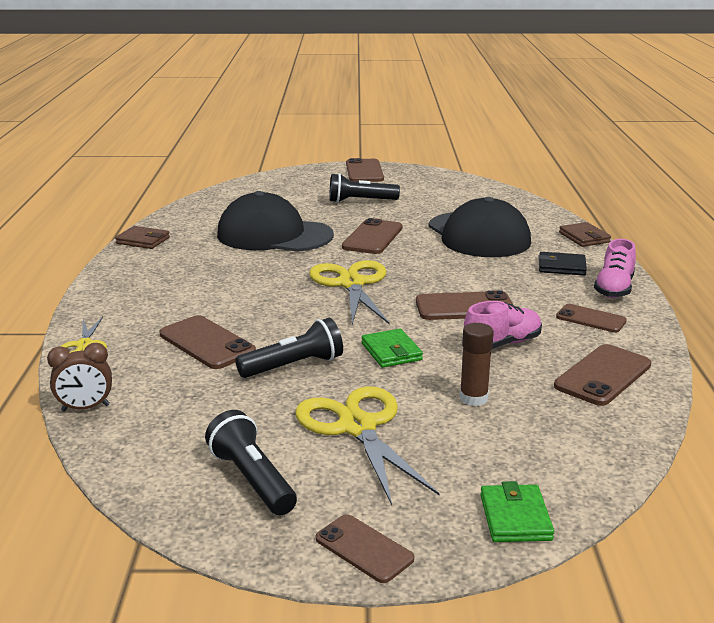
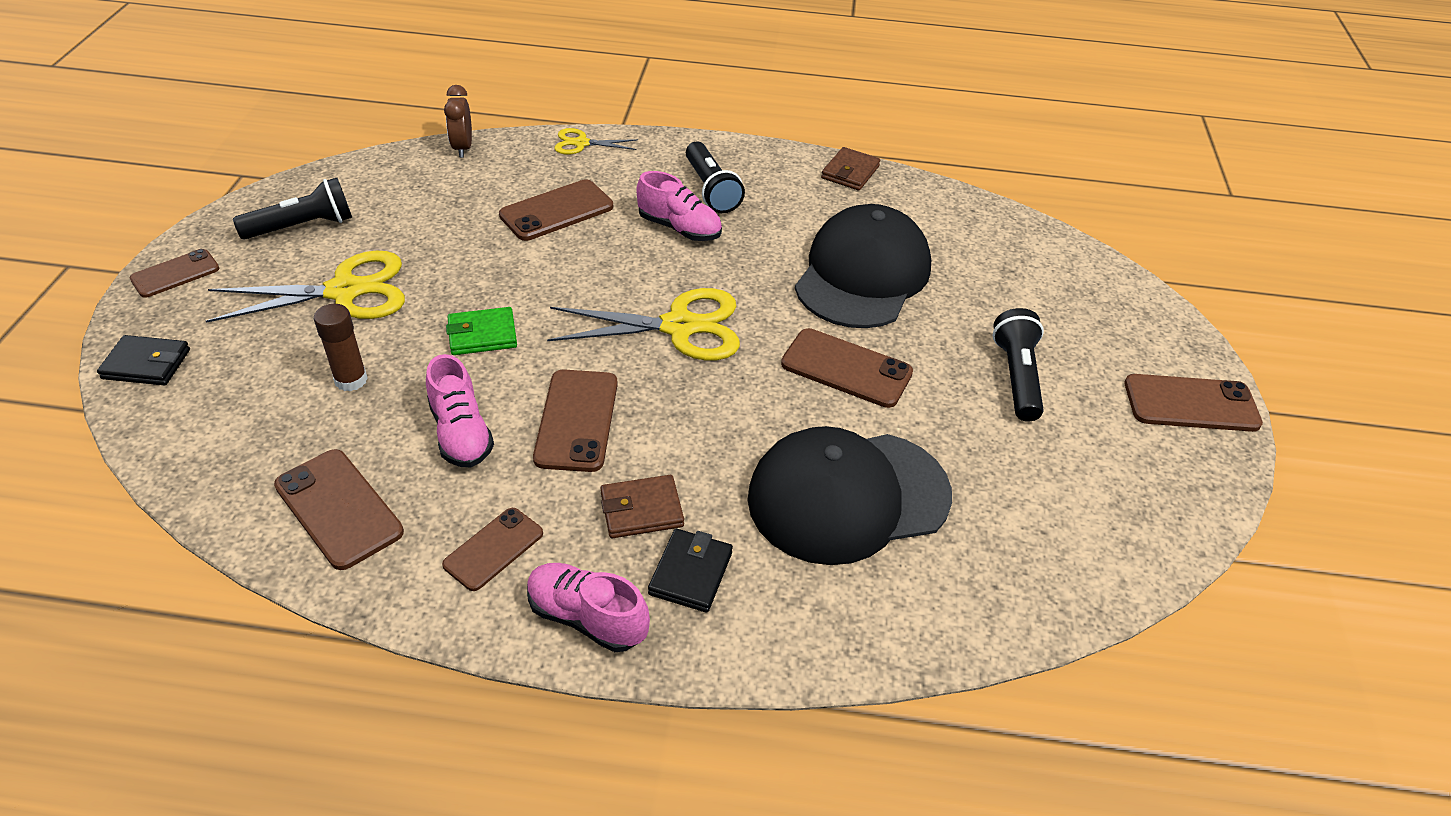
camera: 95 degrees right, 20 degrees up
(227, 292) = (679, 228): none -> pink shoe
(294, 366) = (482, 263): black flashlight -> black flashlight (711, 190)
(515, 517) = (147, 364): green wallet -> black wallet
(584, 237) = (824, 654): brown wallet -> brown wallet (641, 510)

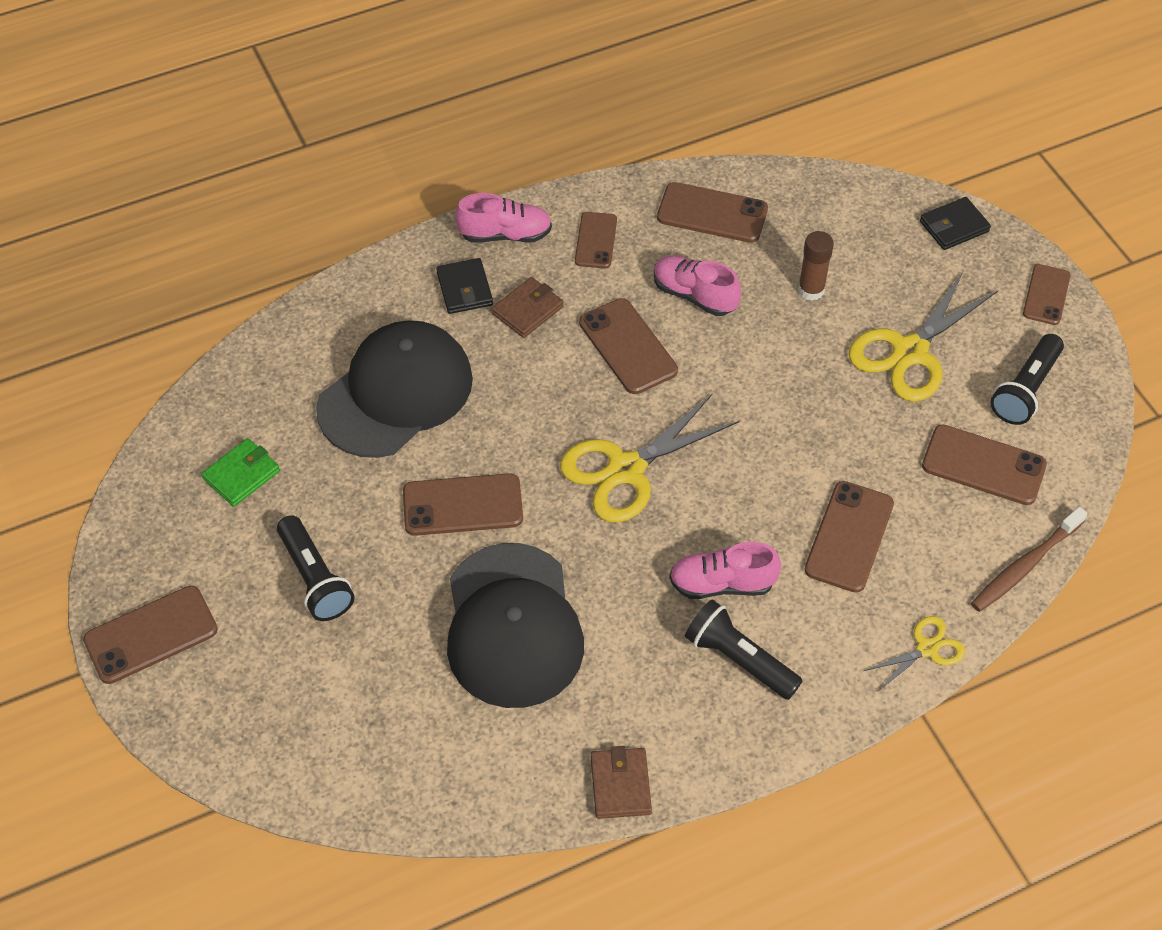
camera: 150 degrees right, 10 degrees up
(405, 202) = (983, 465): none -> brown phone
(462, 148) = (1024, 566): brown clock -> brown toothbrush
(482, 335) = (766, 375): green wallet -> green wallet (241, 475)

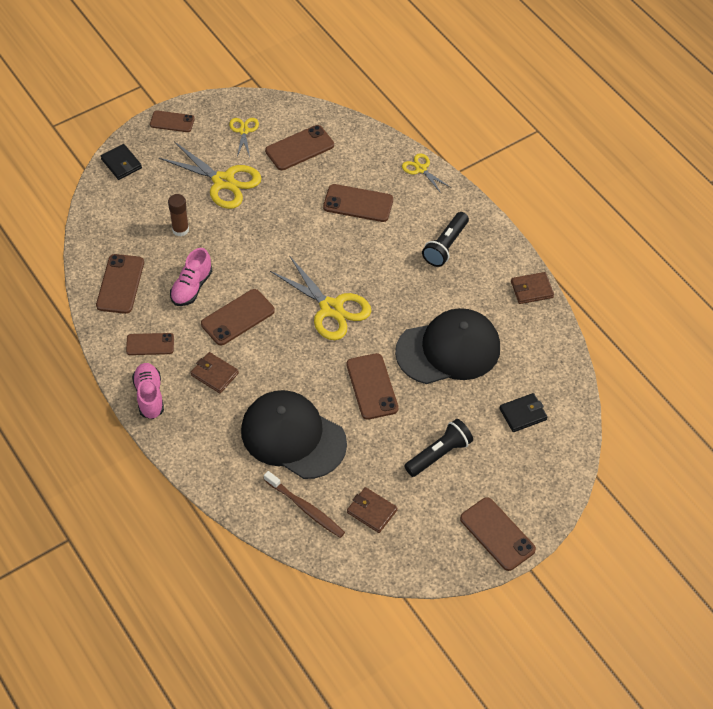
camera: 100 degrees left, 0 degrees up
(241, 475) = (371, 511): green wallet -> brown wallet
(465, 289) = (200, 412): black wallet -> black wallet (523, 414)
(722, 584) = (400, 257): pink shoe -> none
(983, 465) = (299, 148): brown phone -> brown phone turned 45 degrees clockwise
(1024, 566) = (362, 131): brown toothbrush -> brown toothbrush (306, 508)
(1025, 390) = (244, 131): black flashlight -> yellow scissors

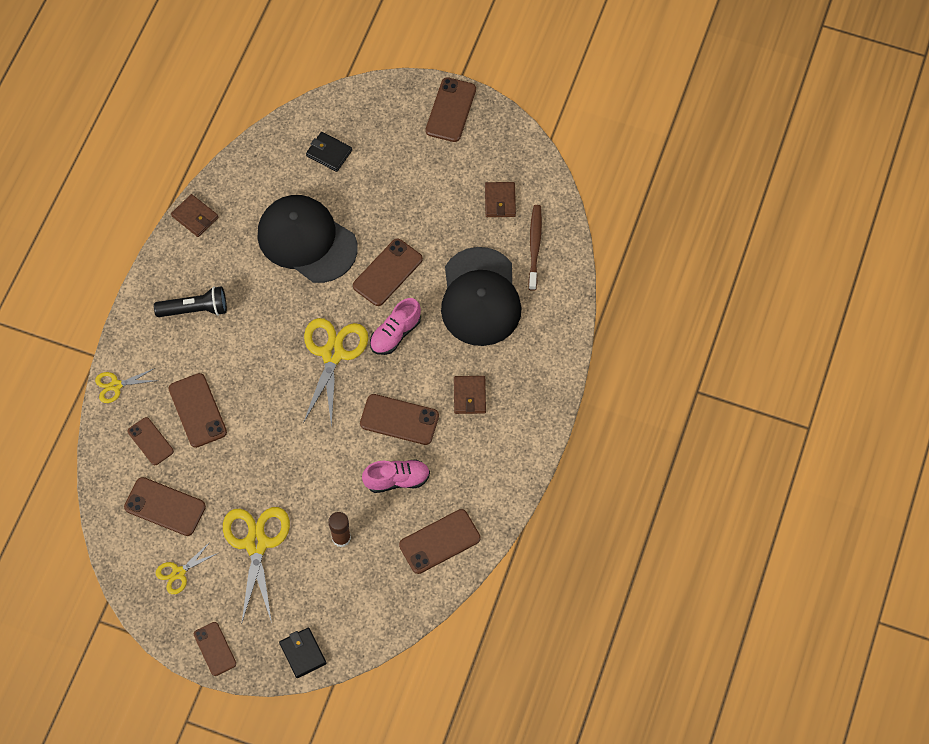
camera: 125 degrees left, 10 degrees up
(121, 163) = (303, 653): black wallet -> black wallet turned 45 degrees counterclockwise
(149, 396) = (530, 429): pink shoe -> pink shoe (395, 334)
(150, 344) = (481, 468): brown phone -> brown phone (150, 441)
(421, 169) = (116, 385): yellow scissors -> yellow scissors turned 60 degrees clockwise
(439, 454) = (413, 187): black flashlight -> none

